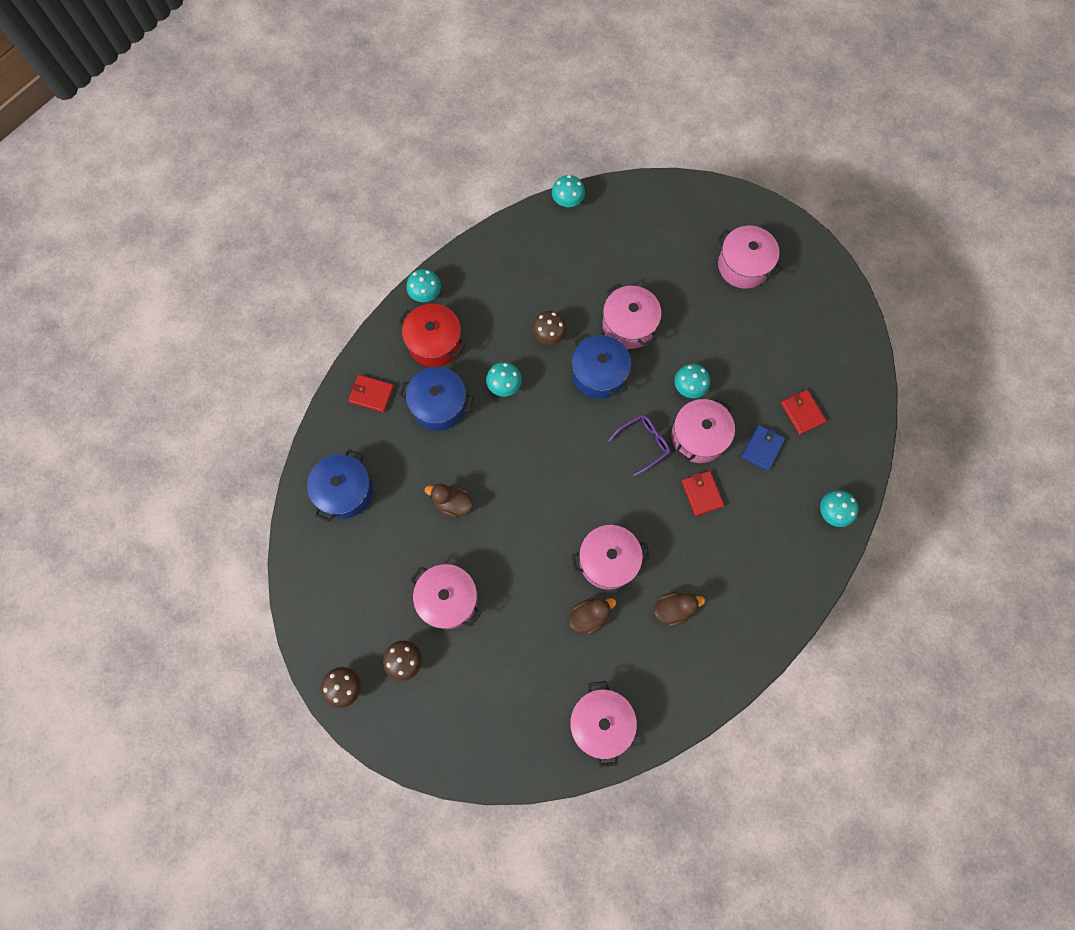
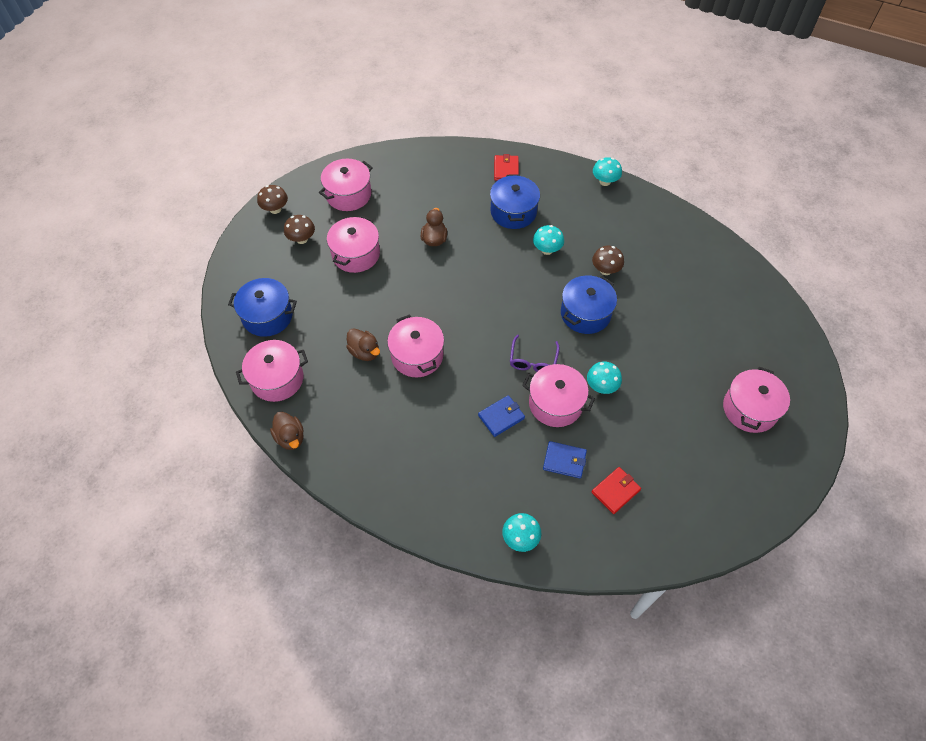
camera: 75 degrees right, 15 degrees down
(345, 491) = (423, 173): blue pot -> blue pot (267, 316)
(434, 343) = (565, 197): red pot -> none
(567, 201) = (740, 256): turquoise mushroom -> none
(629, 325) = (642, 326): pink pot -> pink pot (348, 194)
(643, 443) = (533, 361): purple glasses -> purple glasses turned 60 degrees clockwise
(673, 609) = (386, 414): brown duck -> brown duck (290, 437)
(702, 493) = (501, 417): red wallet -> blue wallet

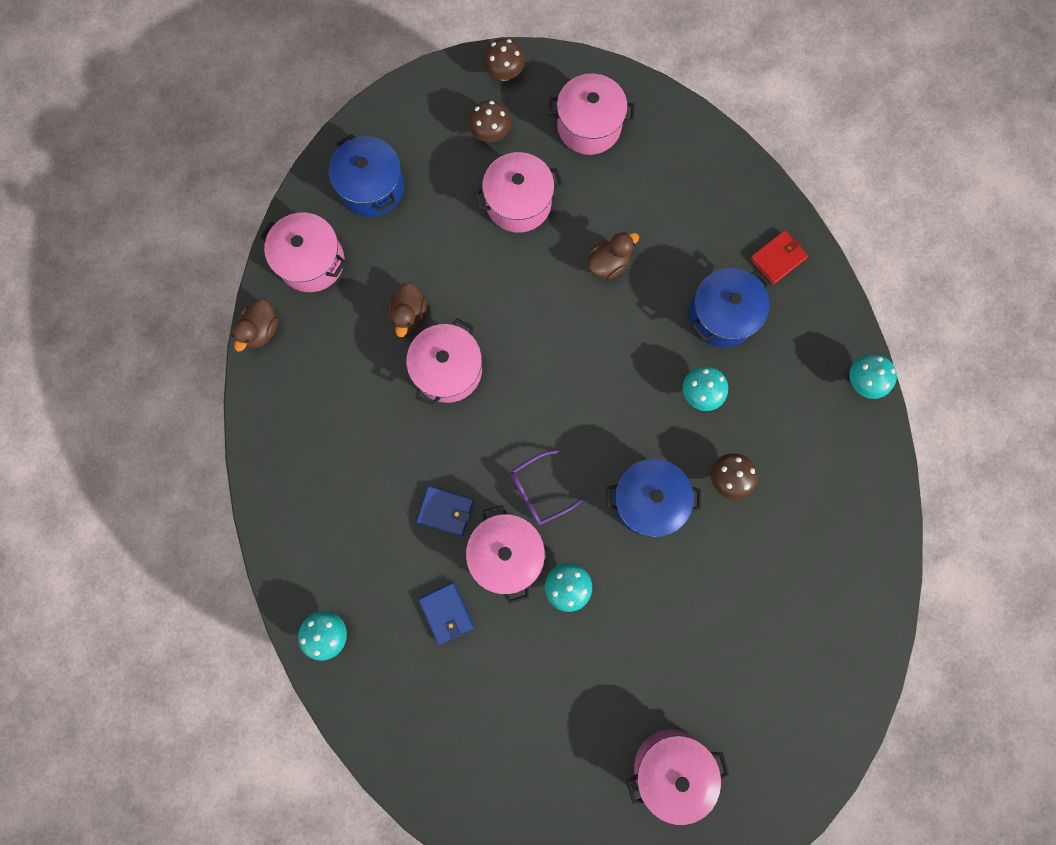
camera: 50 degrees right, 20 degrees up
(615, 491) = (453, 690): red wallet -> none

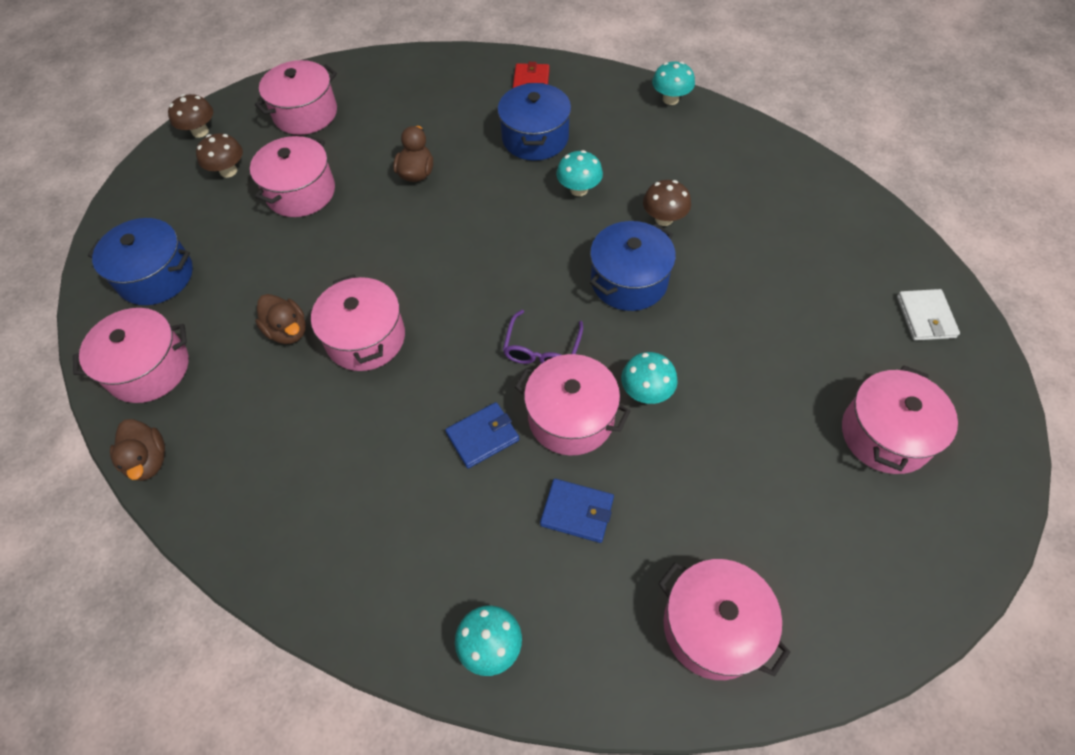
camera: 45 degrees left, 20 degrees down
(444, 750) = (713, 627): none -> pink pot
(802, 733) = (925, 317): none -> white wallet

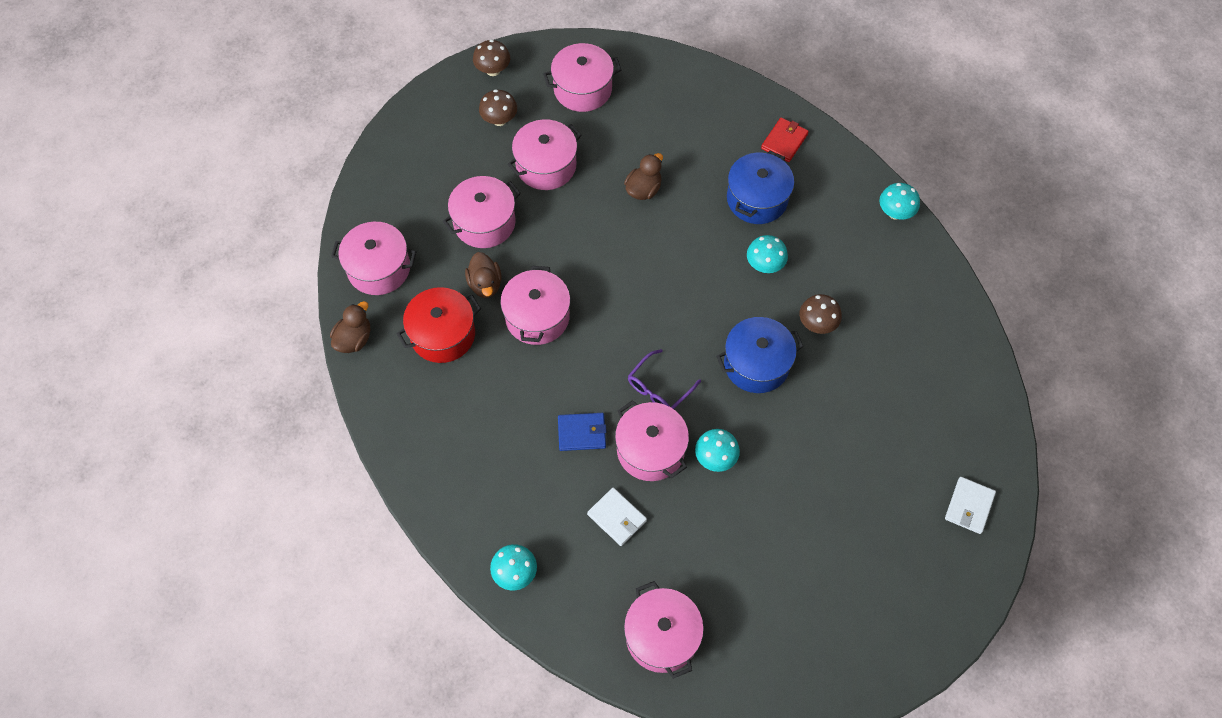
camera: 25 degrees right, 5 degrees up
(148, 460) = (354, 339): brown duck -> brown duck turned 150 degrees counterclockwise
(156, 276) = (411, 193): blue pot -> none
(261, 405) = (443, 334): none -> red pot
(577, 512) = (617, 517): blue wallet -> white wallet
(885, 434) = (869, 576): pink pot -> pink pot (484, 222)

